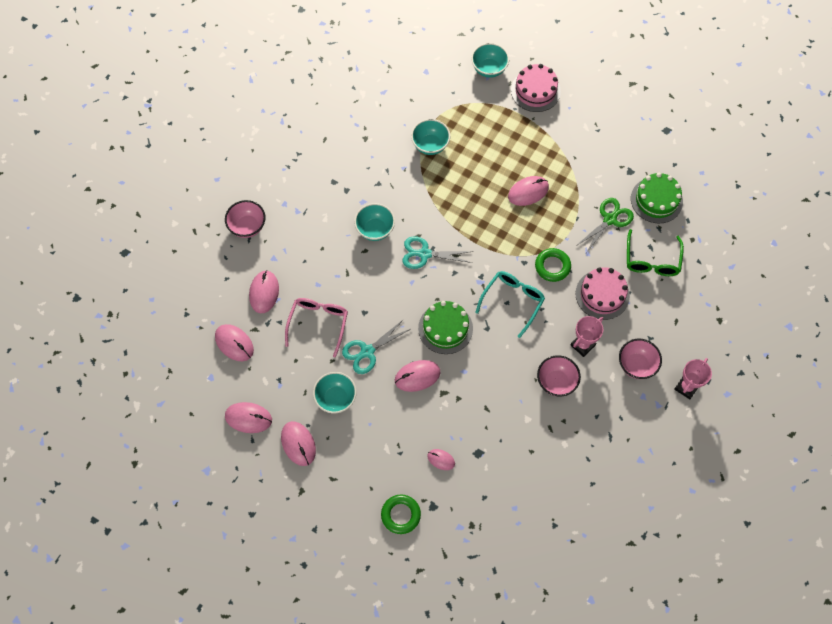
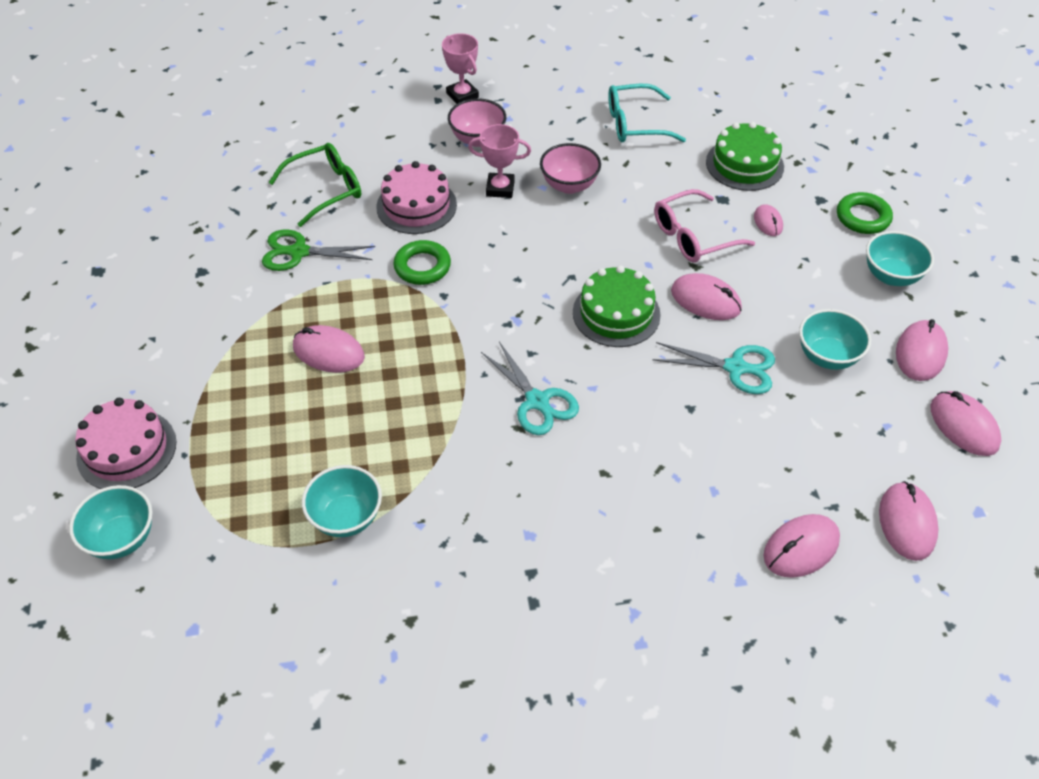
camera: 130 degrees left, 15 degrees down
(247, 227) = (733, 664): pink bowl -> none
(318, 323) = (764, 446): pink glasses -> pink glasses (693, 236)
(375, 230) = (559, 484): turquoise bowl -> turquoise bowl (891, 276)
(513, 301) = (510, 274): turquoise glasses -> turquoise glasses (635, 124)
(656, 200) = (228, 226): green cake -> green cake (744, 164)
(686, 387) = (462, 95): pink trophy -> pink trophy turned 60 degrees clockwise

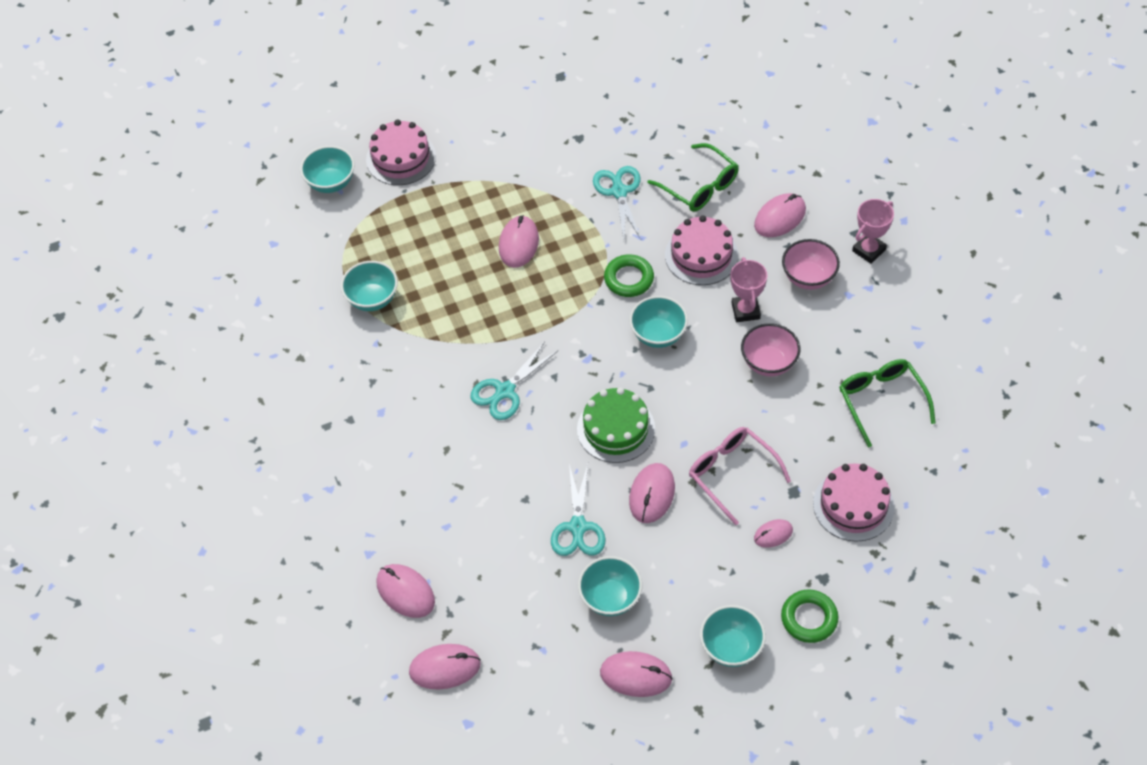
camera: 80 degrees right, 5 degrees up
(299, 252) = (619, 192): green scissors -> turquoise scissors
(506, 257) = (658, 335): none -> turquoise bowl
(635, 124) = (881, 401): turquoise glasses -> green glasses
(744, 164) = (853, 505): green cake -> pink cake
(963, 426) = (558, 712): pink mouse -> pink mouse (780, 218)

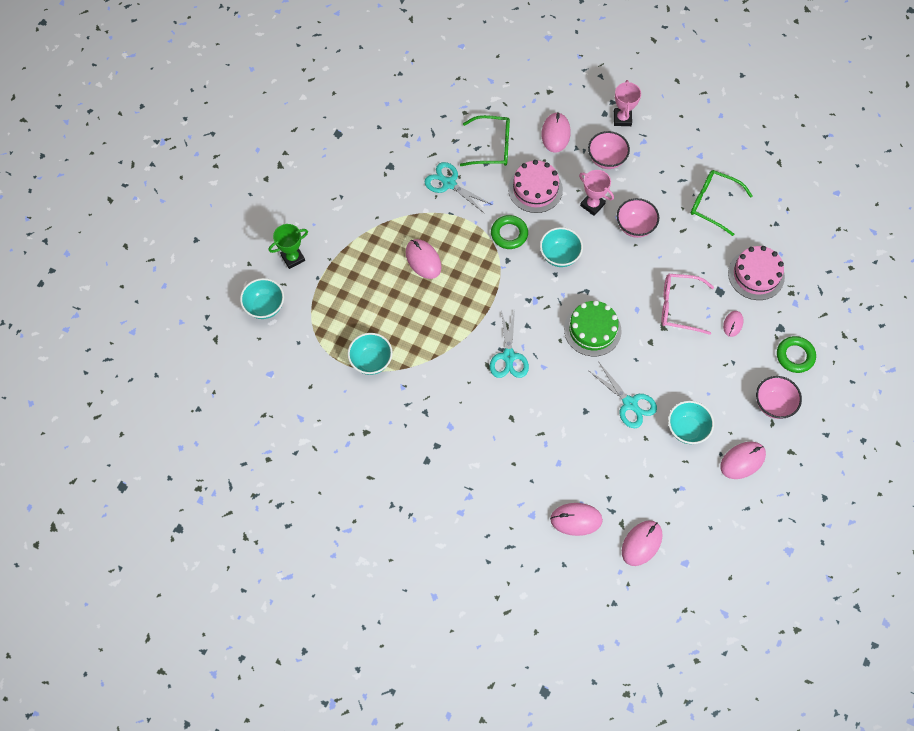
camera: 45 degrees left, 10 degrees up
(401, 158) = (293, 258): pink cake -> green trophy
(651, 494) = (649, 352): pink mouse -> none
(731, 647) = (773, 404): turquoise bowl -> pink bowl

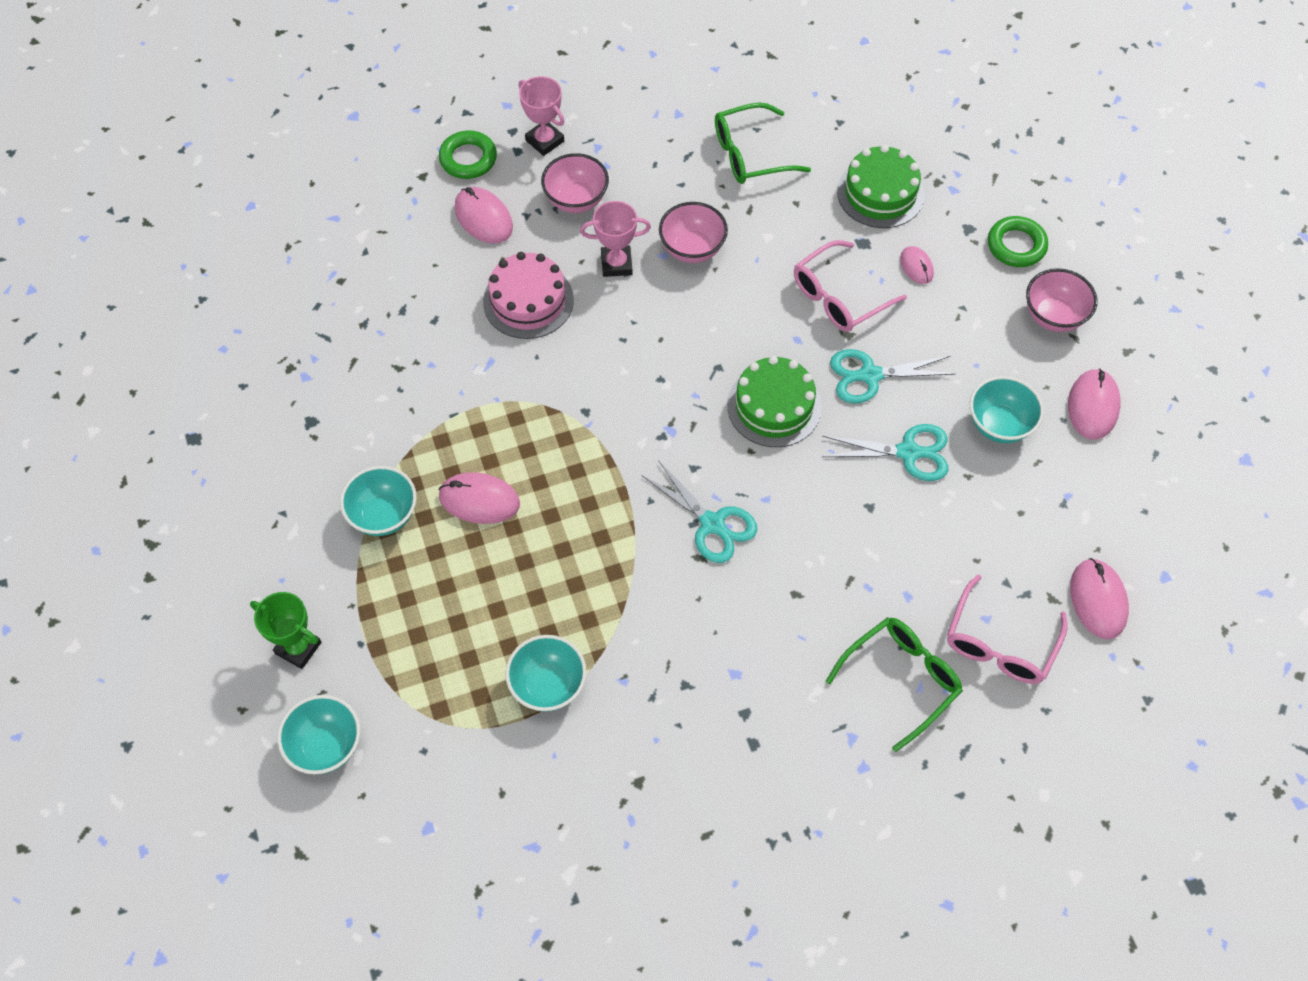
camera: 45 degrees left, 5 degrees down
(293, 258) = (298, 648): green trophy -> green trophy turned 75 degrees counterclockwise
(449, 183) = (413, 380): turquoise scissors -> turquoise scissors (870, 375)
(492, 147) = (420, 294): green glasses -> green glasses (901, 679)
(509, 234) = (554, 379): green ring -> green ring (468, 159)
(559, 255) = (642, 353): turquoise bowl -> turquoise bowl (384, 515)
(576, 519) = (1000, 643): pink mouse -> pink glasses
(756, 275) = (880, 193): pink cake -> green cake

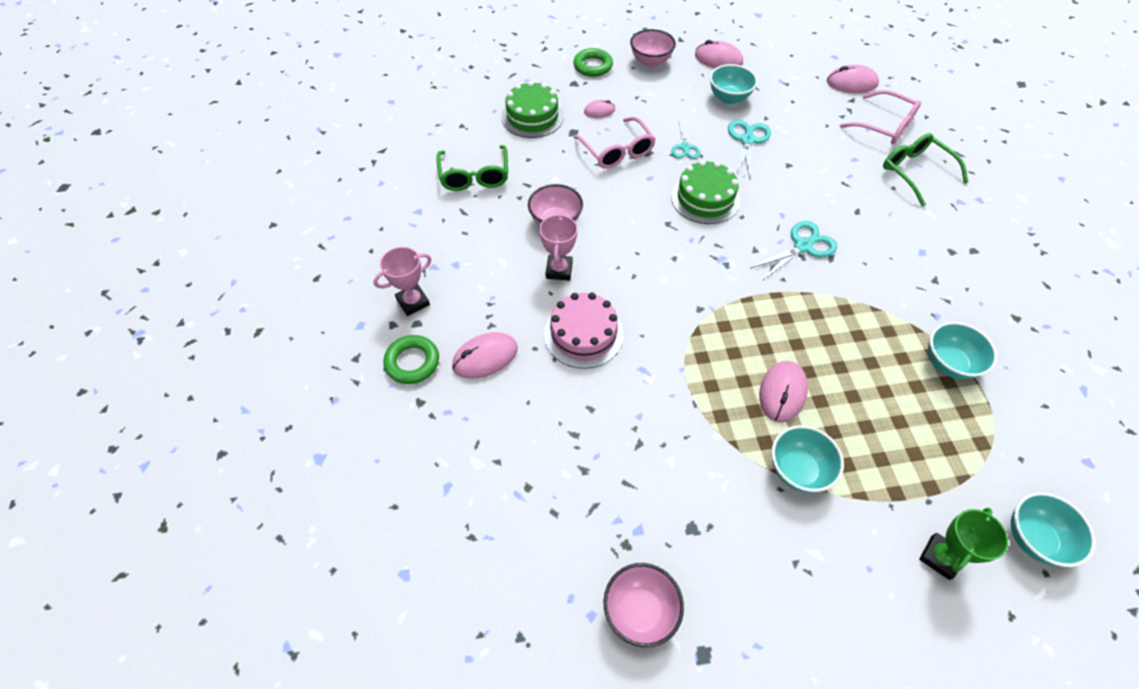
camera: 80 degrees left, 5 degrees down
(576, 200) = (485, 288): pink bowl -> pink bowl (640, 611)
(870, 375) = (685, 147): turquoise scissors -> turquoise scissors, size x0.66

